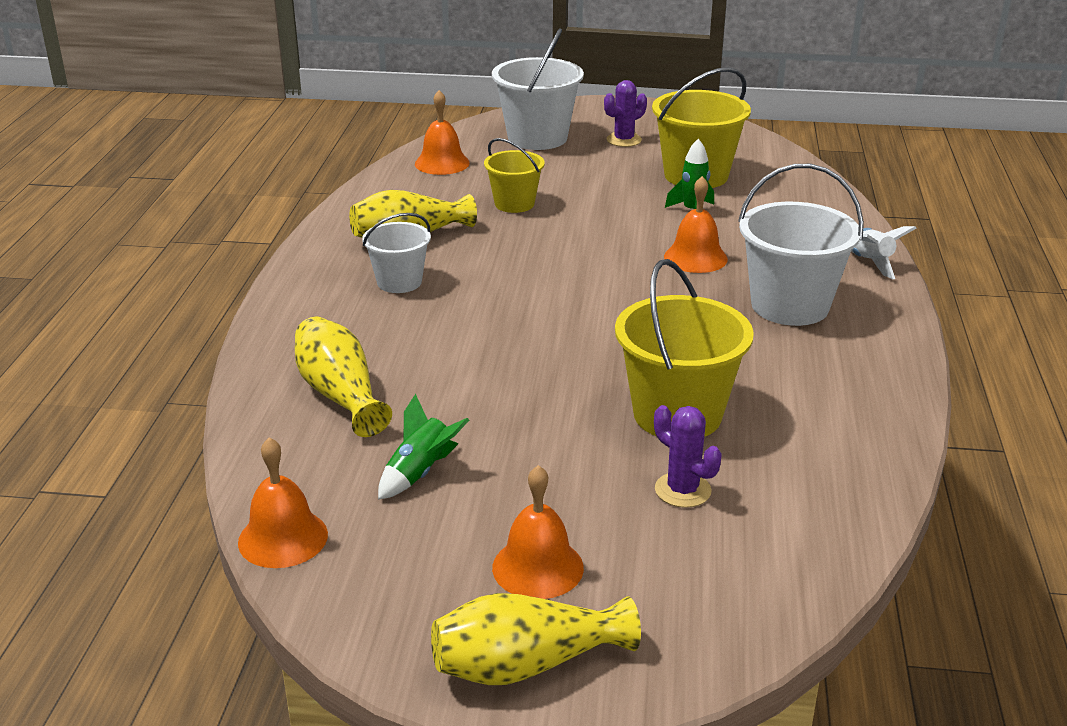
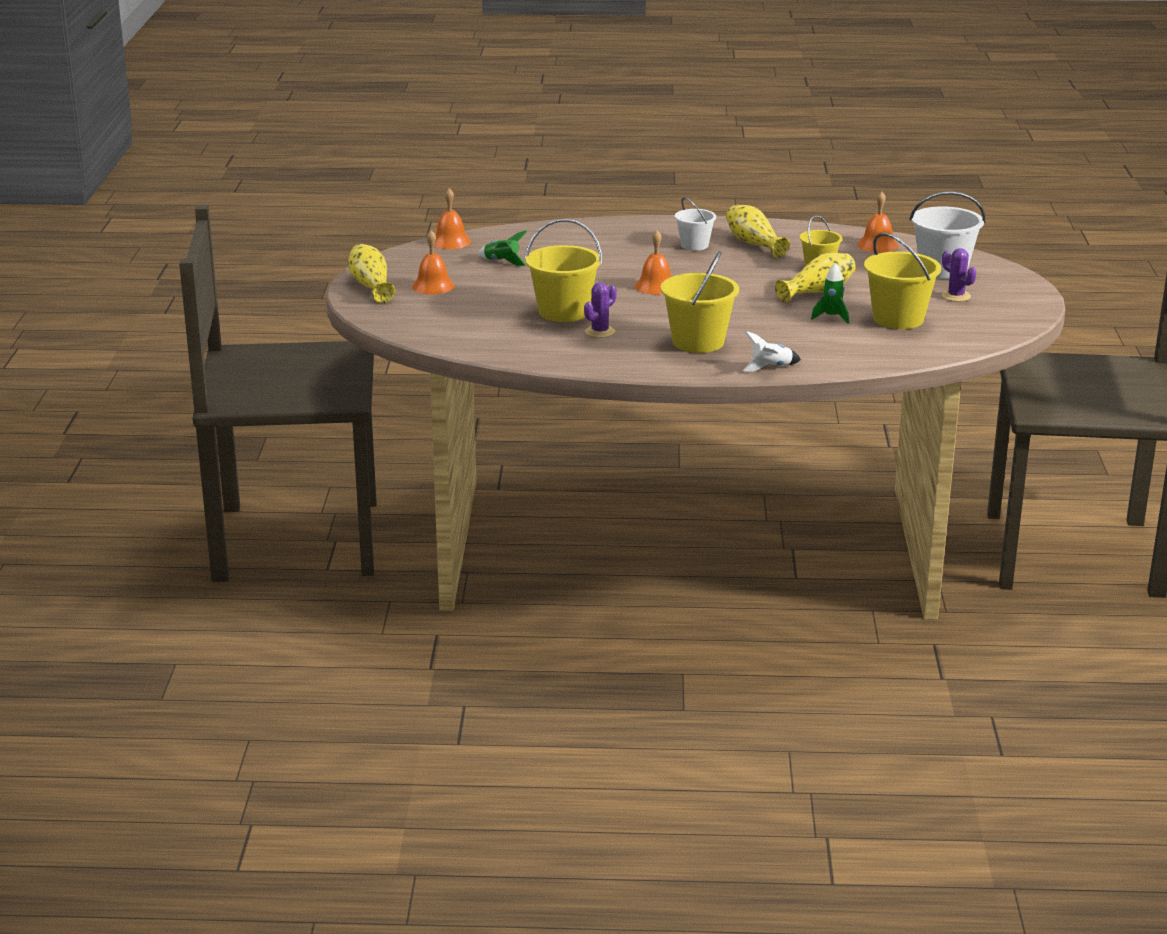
camera: 85 degrees right, 5 degrees down
(340, 395) = (568, 242): yellow vase -> yellow vase (818, 292)
(682, 490) = (494, 313): purple cactus -> purple cactus (600, 332)
(695, 257) = (757, 317): orange bell -> orange bell (655, 286)
(790, 306) = (698, 342): white bucket -> yellow bucket

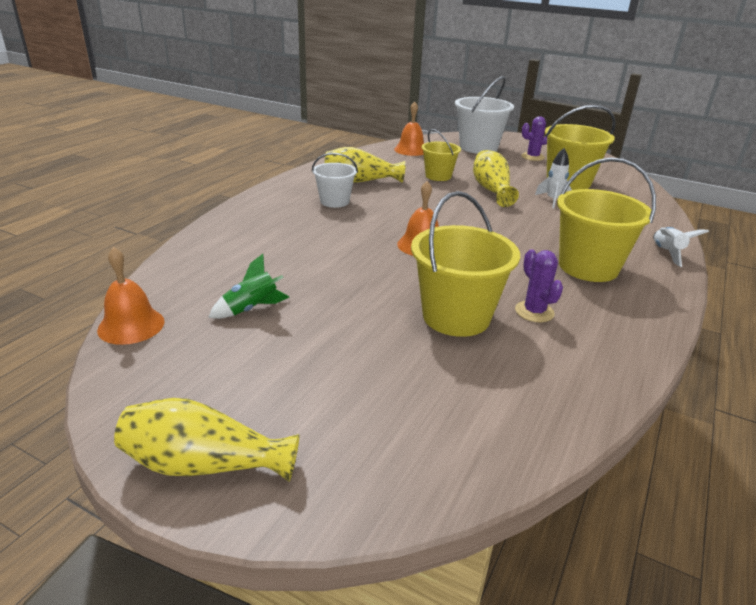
camera: 65 degrees left, 5 degrees up
(433, 286) = (274, 393): orange bell -> none
(831, 317) = (552, 200): green rocket -> white rocket

